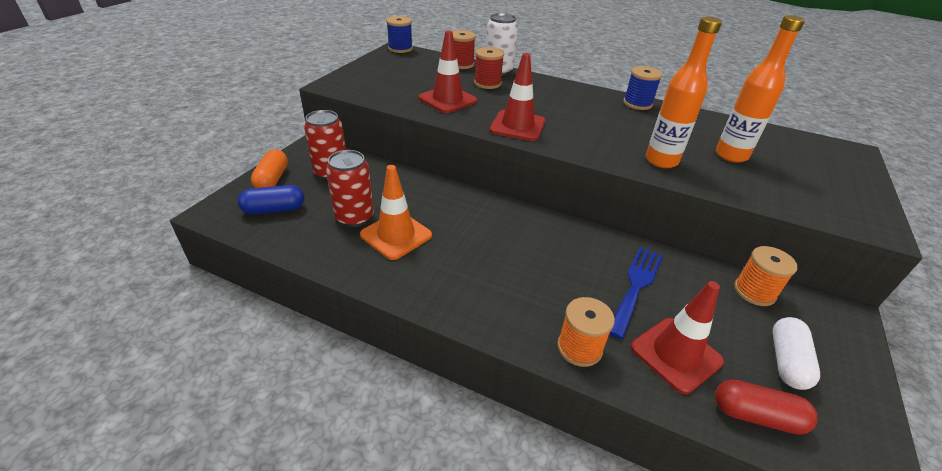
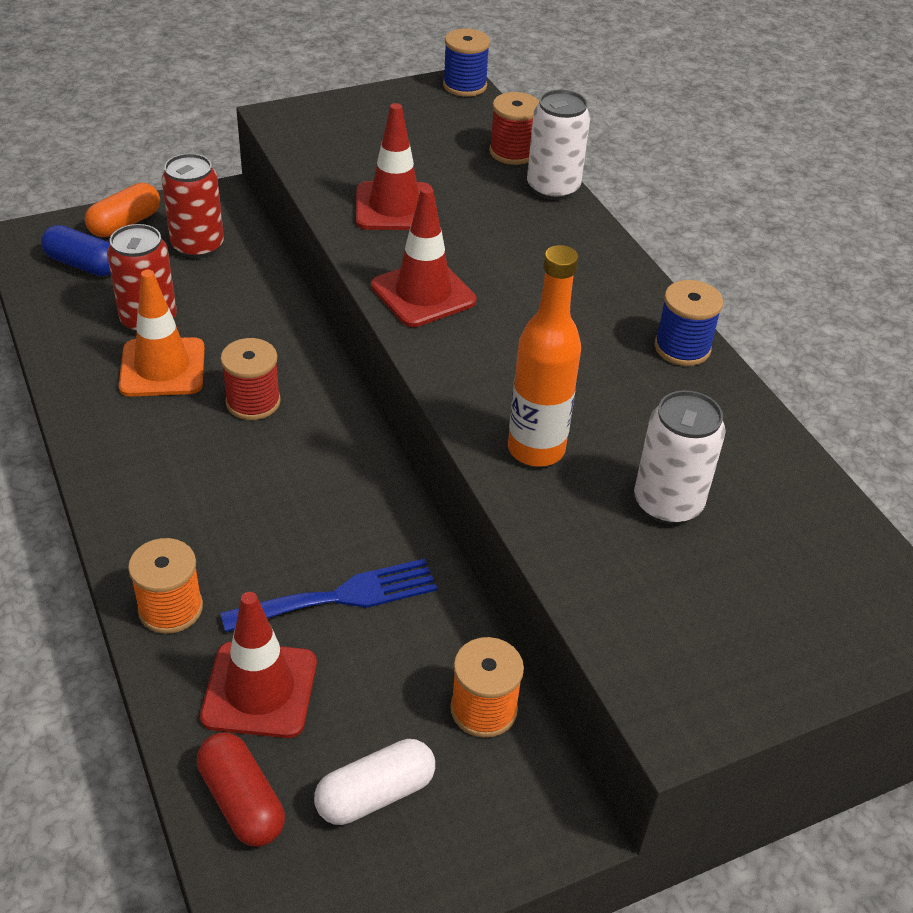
camera: 40 degrees right, 5 degrees up
(487, 83) = (497, 204): red spool -> red spool (253, 402)
(731, 155) = (667, 503): orange bottle -> white can

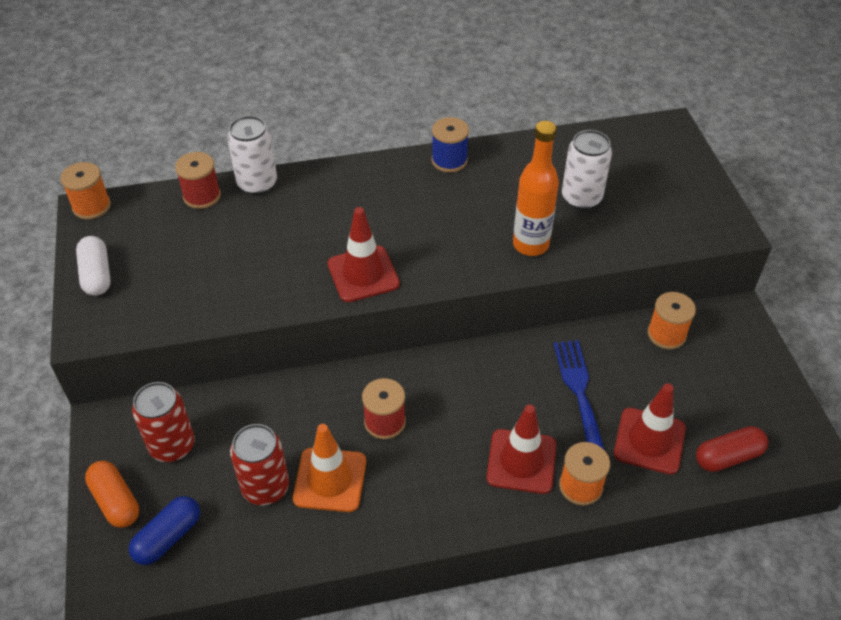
camera: 75 degrees left, 5 degrees up
(375, 794) = (722, 392): white capsule -> white capsule (96, 275)
(394, 207) = (251, 275): red traffic cone -> red traffic cone (521, 461)
(464, 86) = (91, 206): blue spool -> orange spool

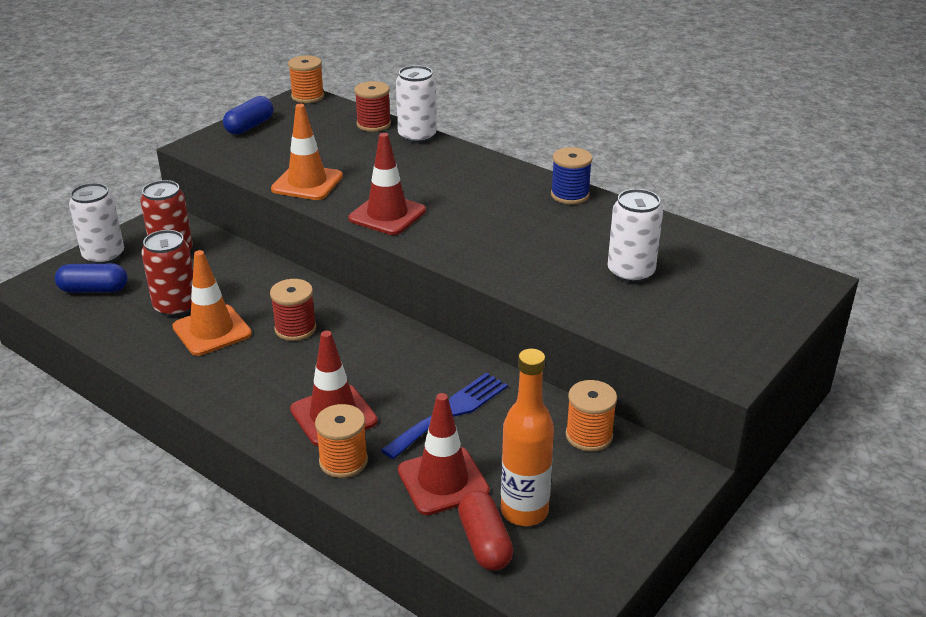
camera: 50 degrees right, 15 degrees down
(96, 275) = (249, 126): white capsule -> blue capsule
(115, 501) = (104, 256): orange capsule -> white can
(252, 293) = (307, 183): none -> orange traffic cone
(530, 245) = (532, 272): orange bottle -> orange bottle (524, 511)
(728, 456) = (485, 542): red capsule -> red capsule turned 45 degrees clockwise

